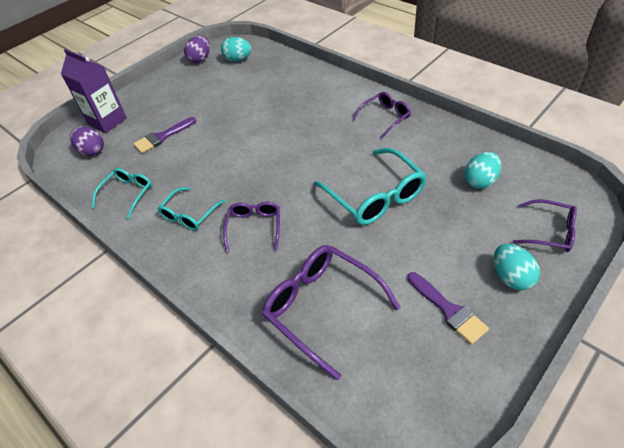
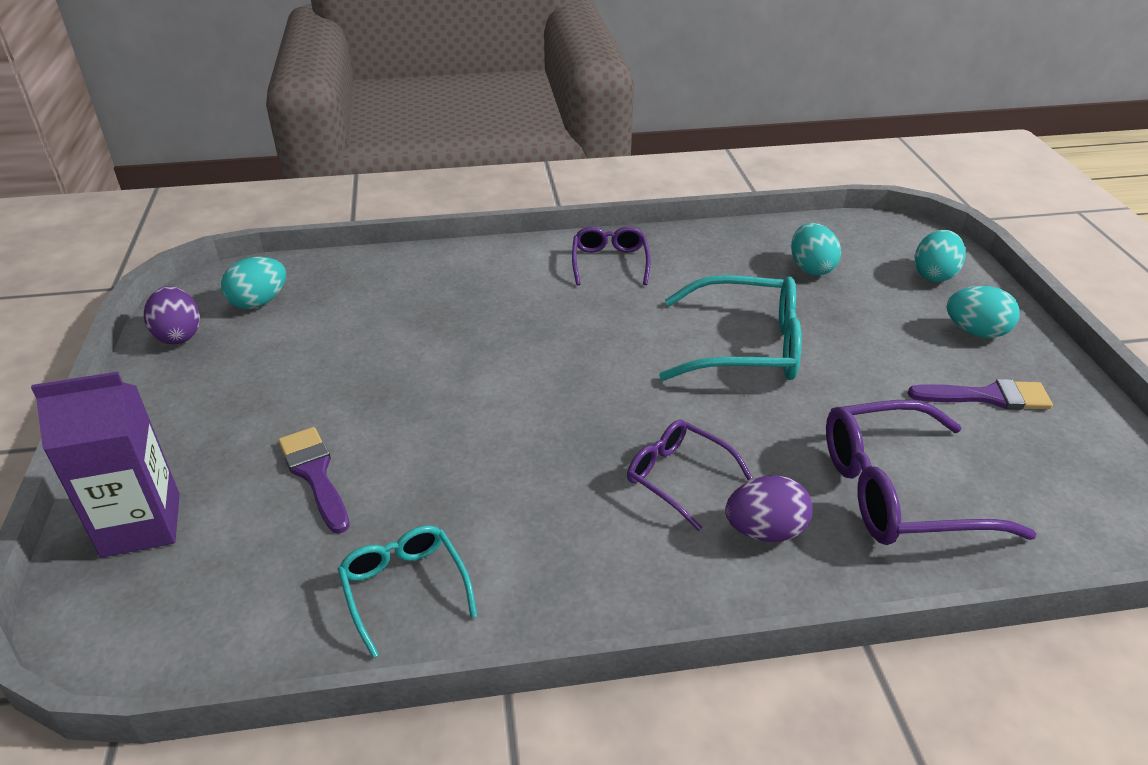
camera: 55 degrees left, 10 degrees down
(92, 151) = (198, 587): purple egg -> purple egg (765, 531)
(162, 137) = (315, 474): purple brush -> purple brush turned 150 degrees clockwise
(189, 215) = (563, 533): turquoise glasses -> none
(550, 232) = (934, 275): purple glasses -> turquoise egg

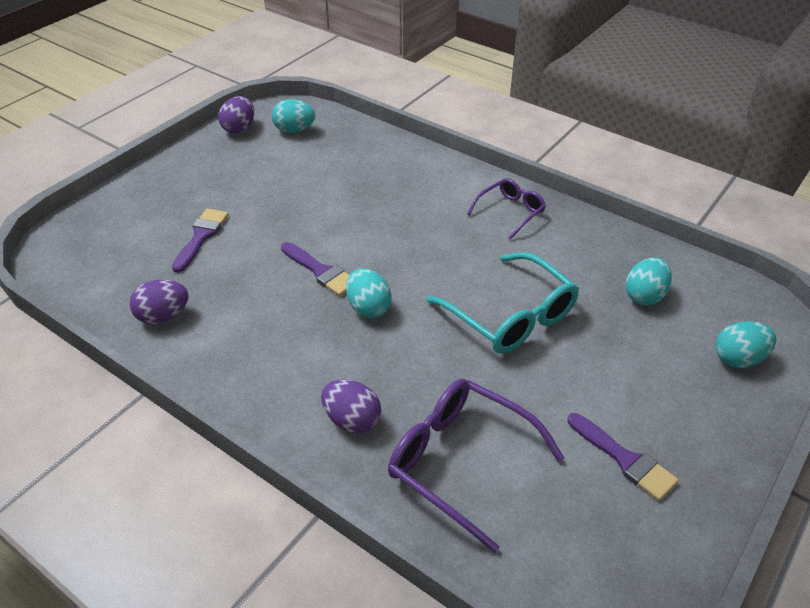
camera: 45 degrees right, 5 degrees up
(141, 525) = (115, 214): purple carton -> none
(404, 589) = (163, 316): turquoise glasses -> purple egg
(516, 420) = (321, 271): none -> purple brush
(678, 477) = (353, 359): purple glasses -> none
(975, 332) = (697, 416): turquoise egg -> turquoise egg (368, 308)

